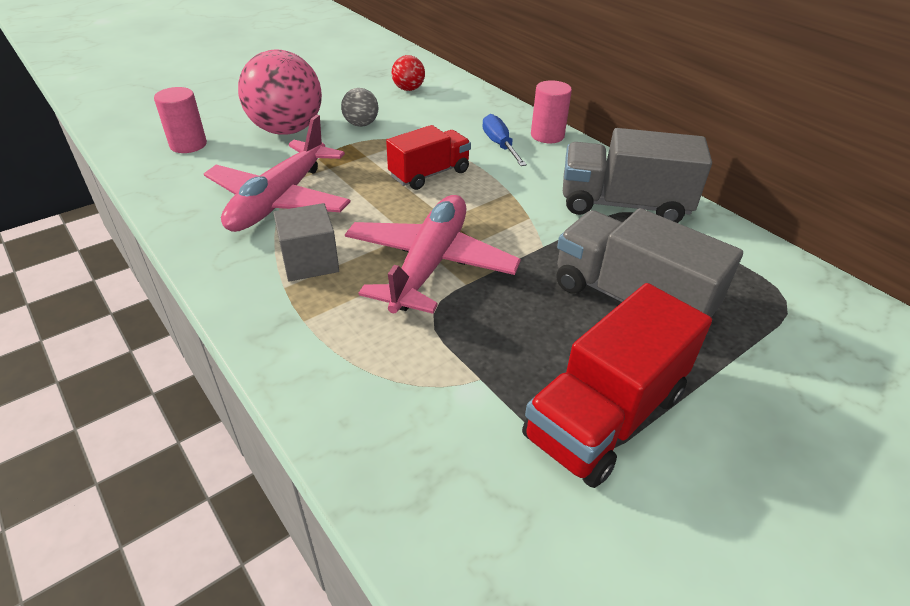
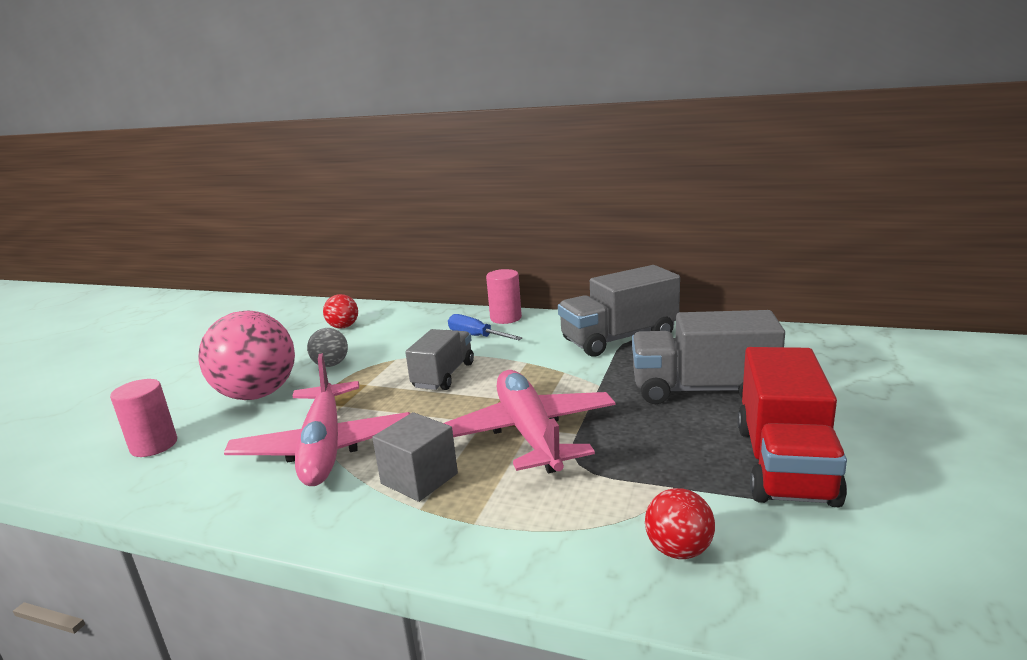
camera: 30 degrees left, 20 degrees down
(413, 435) = (678, 550): none -> red ball
(429, 174) = (444, 375): red truck -> grey truck

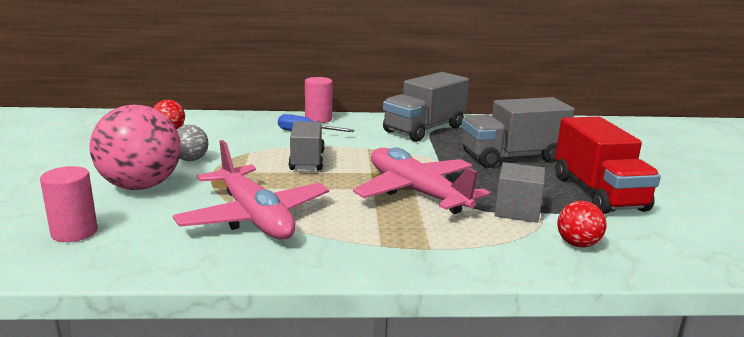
camera: 25 degrees left, 0 degrees up
(419, 478) = (360, 227): grey cube -> grey cube (517, 210)

